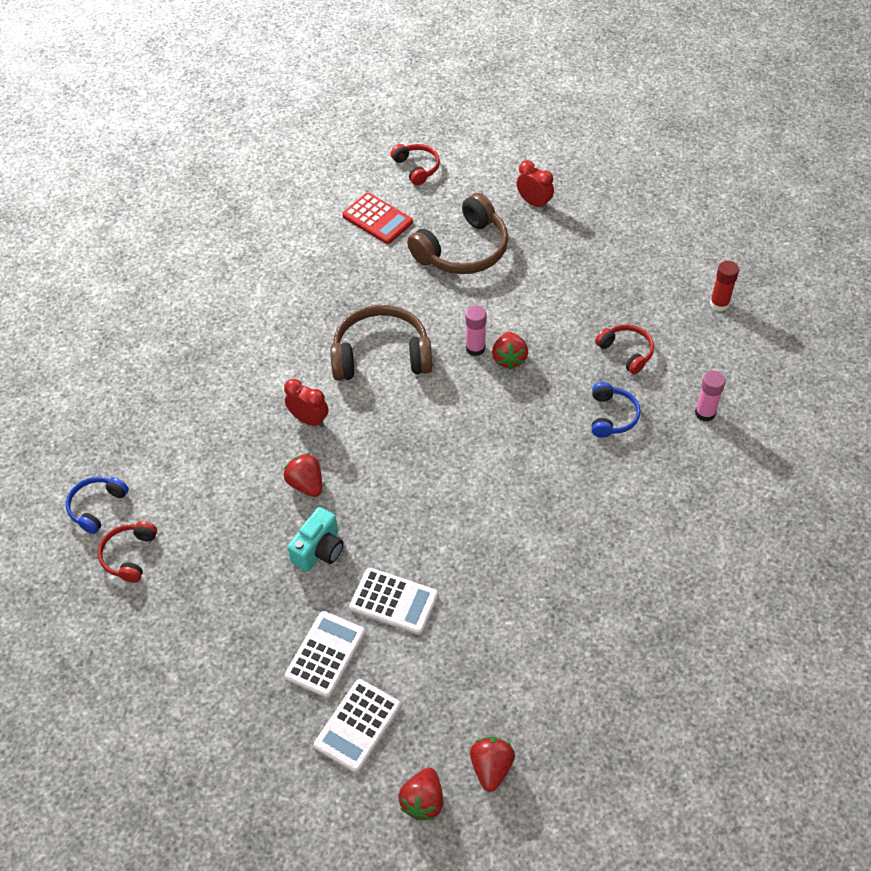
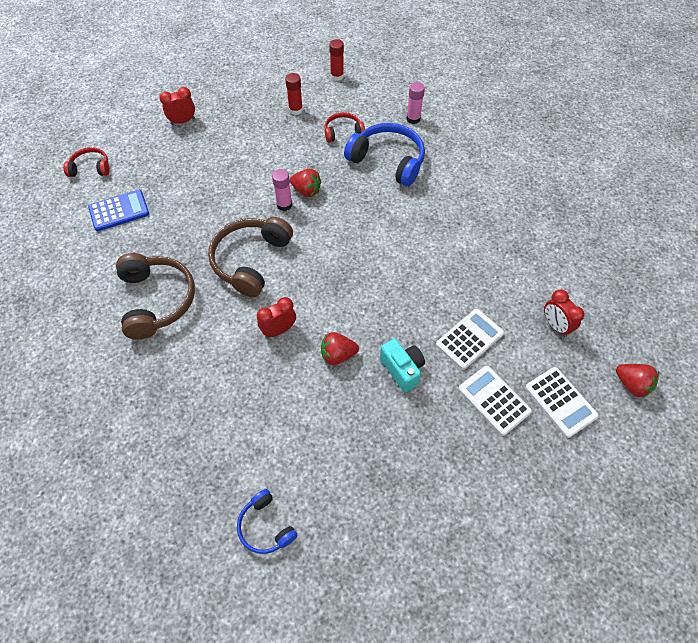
camera: 65 degrees left, 5 degrees up
(129, 555) = (332, 515): red headphones -> none
(377, 219) = (119, 211): red calculator -> blue calculator
(463, 250) = (192, 175): brown headphones -> brown headphones (157, 300)
(464, 688) = (555, 326): none -> red clock
(491, 767) = (619, 335): red strawberry -> none
(612, 416) = (388, 161): blue headphones -> blue headphones, size x1.83
(628, 291) = (295, 110): none -> red glue stick

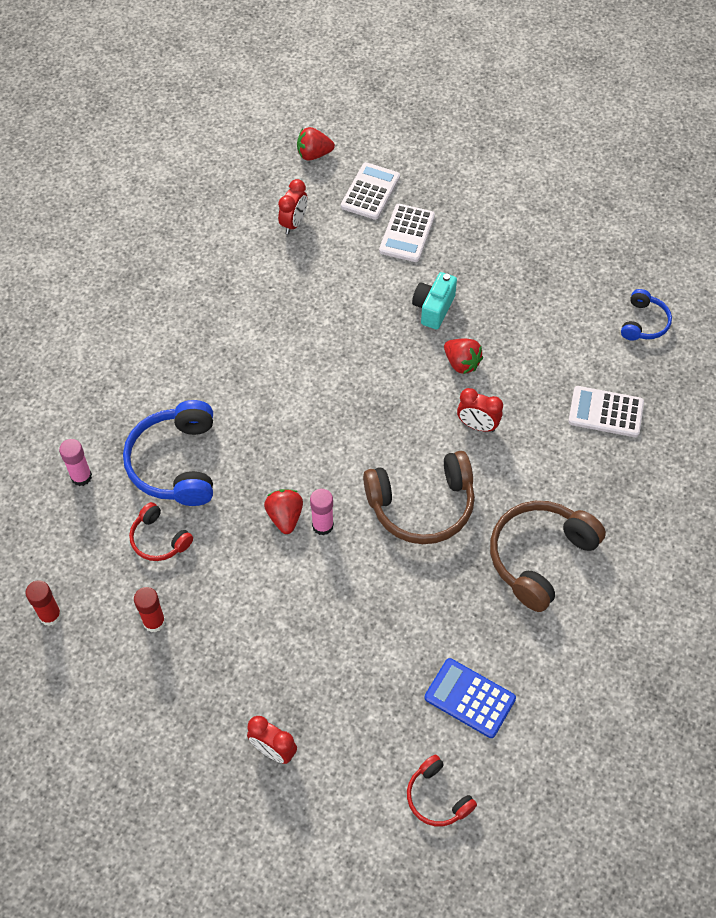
camera: 125 degrees left, 0 degrees up
(469, 339) = (360, 276): white calculator -> white calculator (605, 412)
(631, 384) = (314, 154): red strawberry -> red strawberry turned 105 degrees counterclockwise

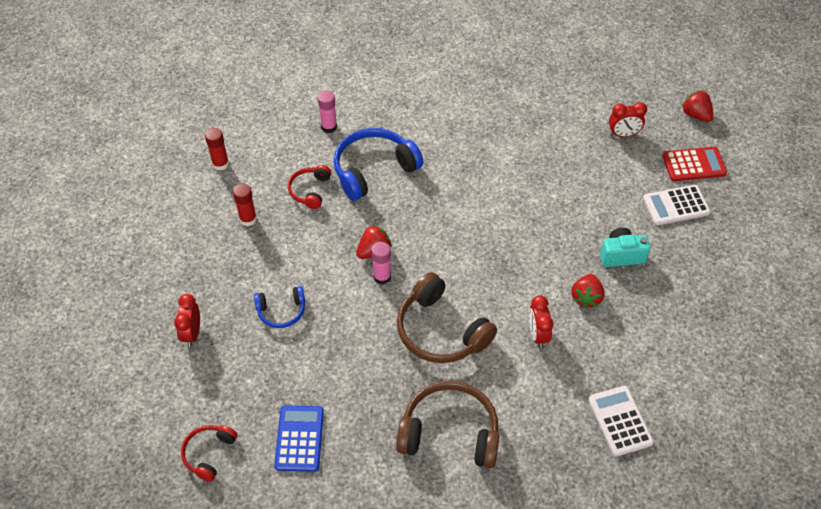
camera: 60 degrees right, 5 degrees down
(370, 192) = (694, 165): white calculator -> red calculator
(644, 323) = (733, 411): blue headphones -> blue headphones (281, 311)

